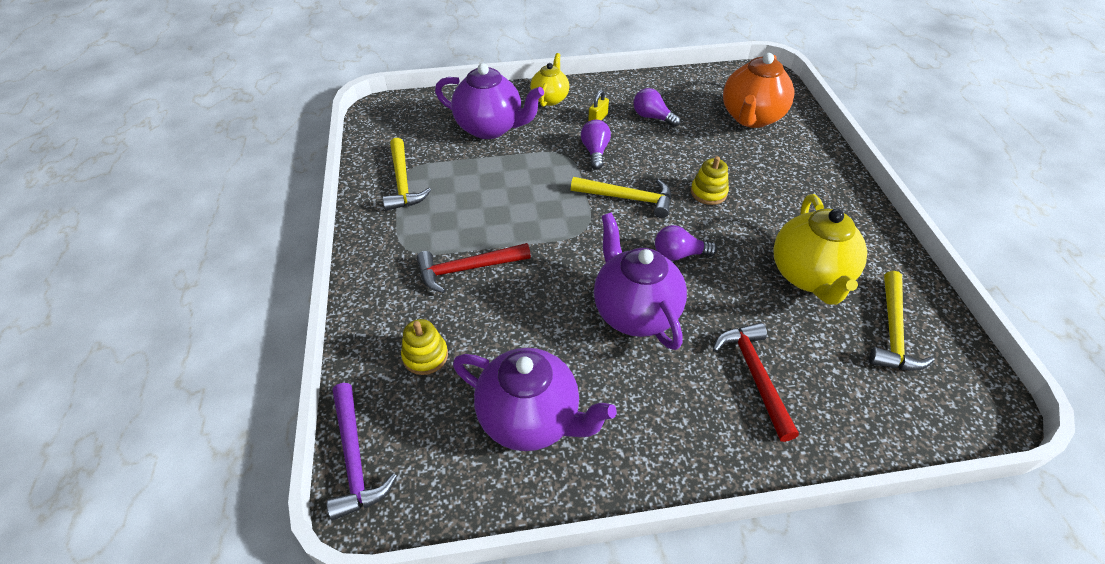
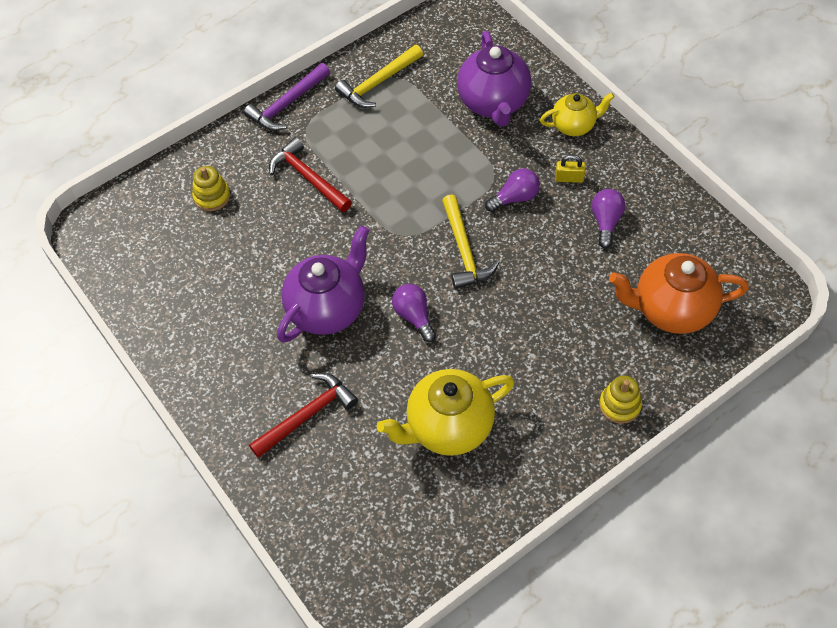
camera: 65 degrees right, 10 degrees up
(354, 459) = (114, 203): purple hammer -> purple hammer (287, 104)
(530, 419) = (192, 284): purple teapot -> none
(708, 192) = (515, 311): yellow stacking toy -> yellow stacking toy (620, 405)
(892, 332) = (415, 510): yellow hammer -> none

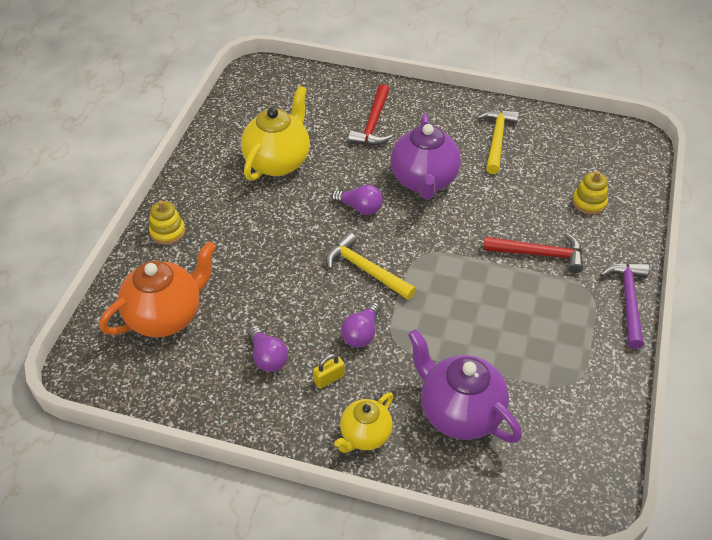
camera: 140 degrees right, 10 degrees down
(378, 83) = (580, 367): yellow hammer -> yellow hammer (497, 139)

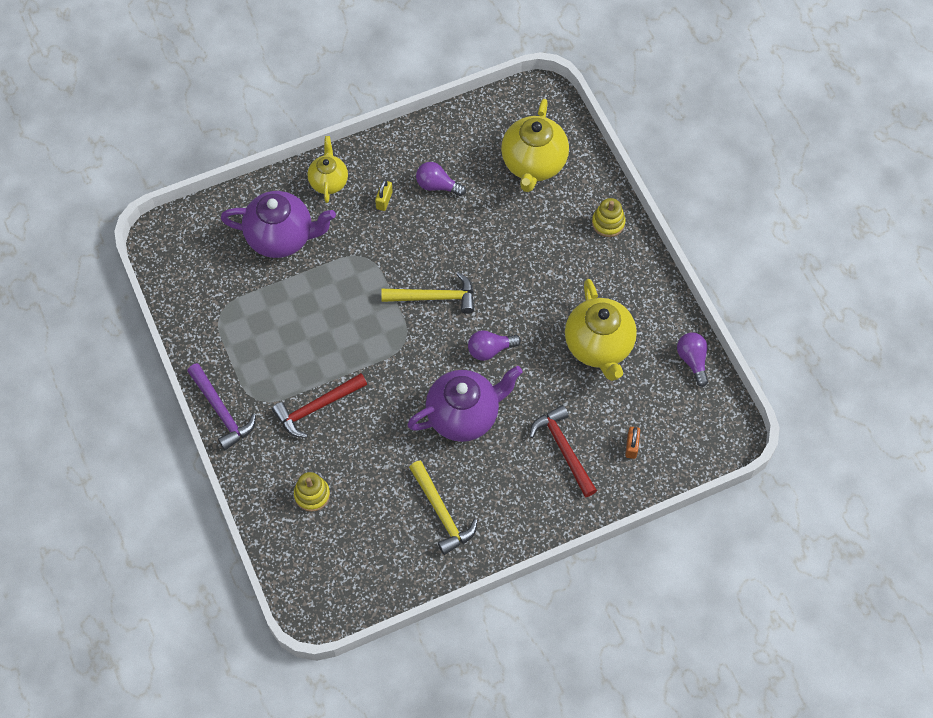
camera: 140 degrees right, 15 degrees up
(166, 316) = (533, 164): orange teapot -> yellow teapot
(325, 100) = (631, 446): none -> orange padlock
(361, 333) = (392, 246): purple light bulb -> purple light bulb (692, 360)
(424, 181) = (464, 415): purple teapot -> purple teapot turned 105 degrees clockwise

